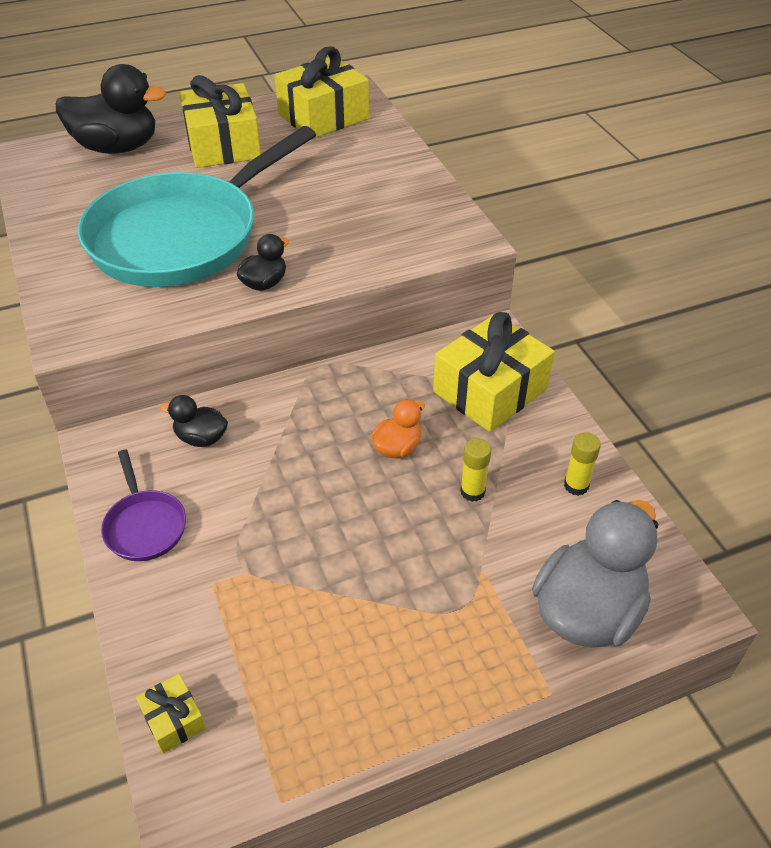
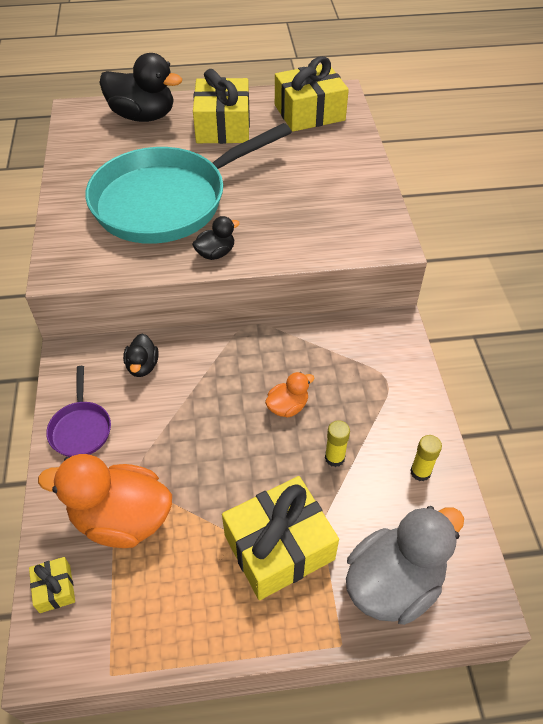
camera: 15 degrees right, 5 degrees up
(201, 438) = (142, 366): black duck -> black duck turned 120 degrees counterclockwise
(234, 618) = (121, 519): none -> orange duck
(490, 390) = (377, 373): yellow gift -> yellow gift (279, 547)

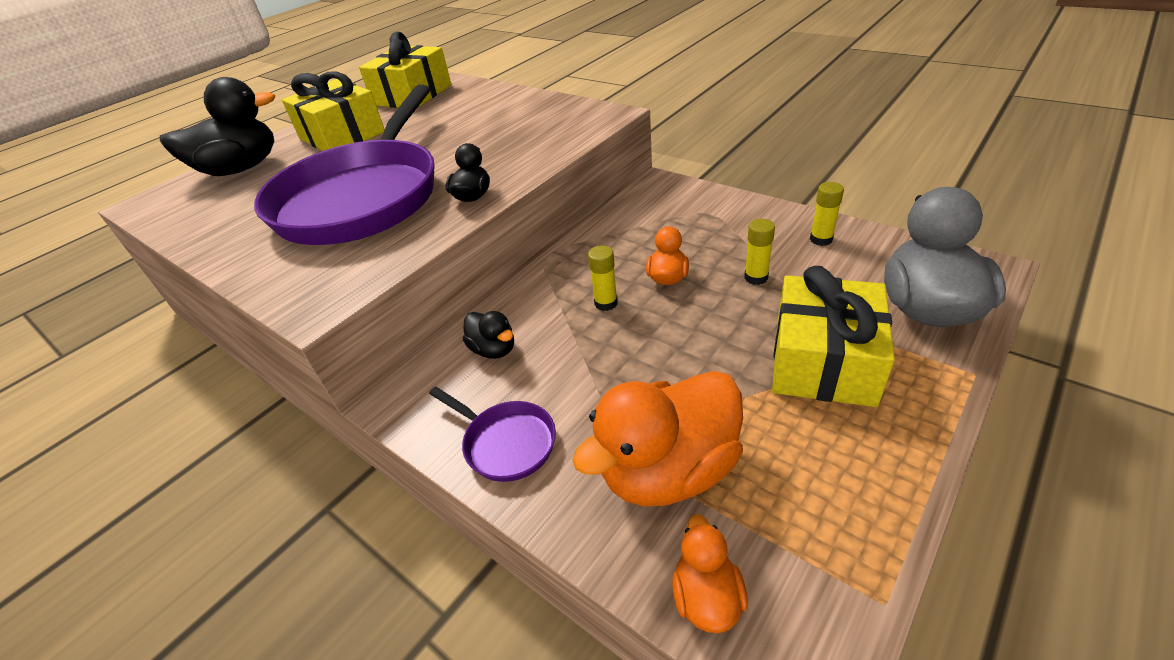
camera: 40 degrees left, 10 degrees down
(55, 589) = (706, 597): yellow gift -> orange duck
(167, 201) = (363, 197): turquoise pan -> purple pan
(231, 391) = (606, 303): none -> yellow glue stick

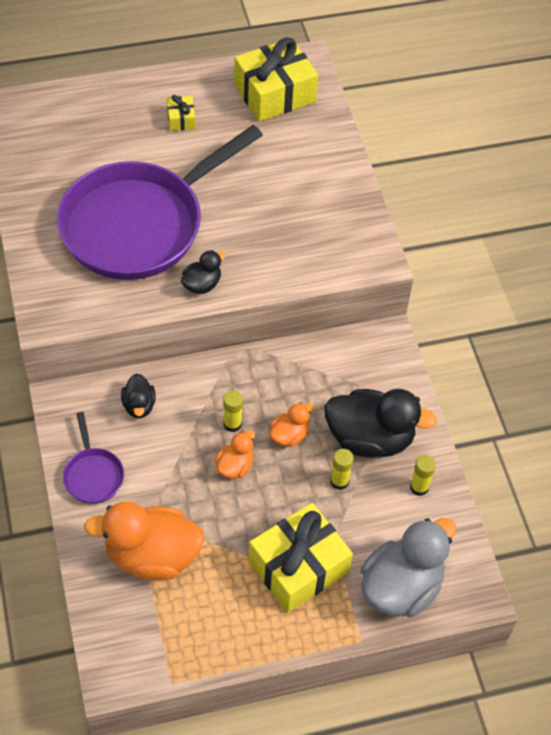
camera: 30 degrees right, 15 degrees up
(240, 169) = (88, 110): black duck -> black duck (370, 438)
(342, 135) = (181, 119): yellow gift -> yellow gift, size x0.45
(706, 597) = (107, 621): orange duck -> orange duck (235, 466)

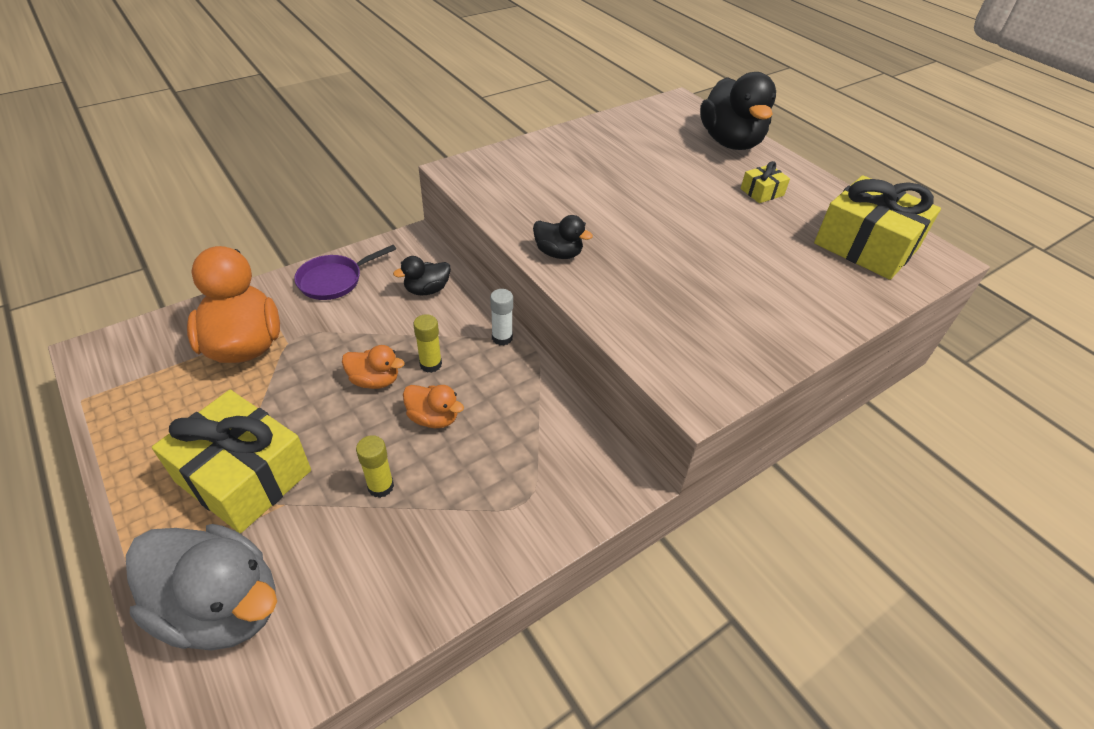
camera: 70 degrees right, 10 degrees down
(139, 224) = (607, 196): purple pan -> none
(222, 367) = (502, 338): none -> white glue stick
(370, 438) = (458, 503): black duck -> black duck (730, 142)
(419, 487) = (396, 586): yellow glue stick -> none

